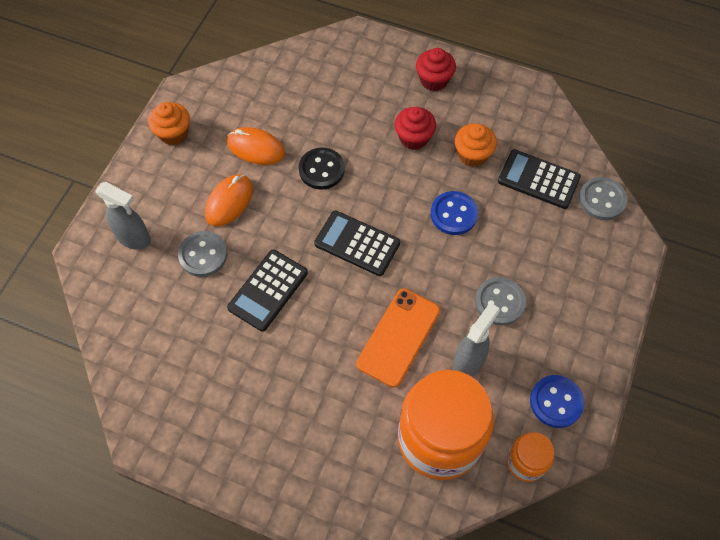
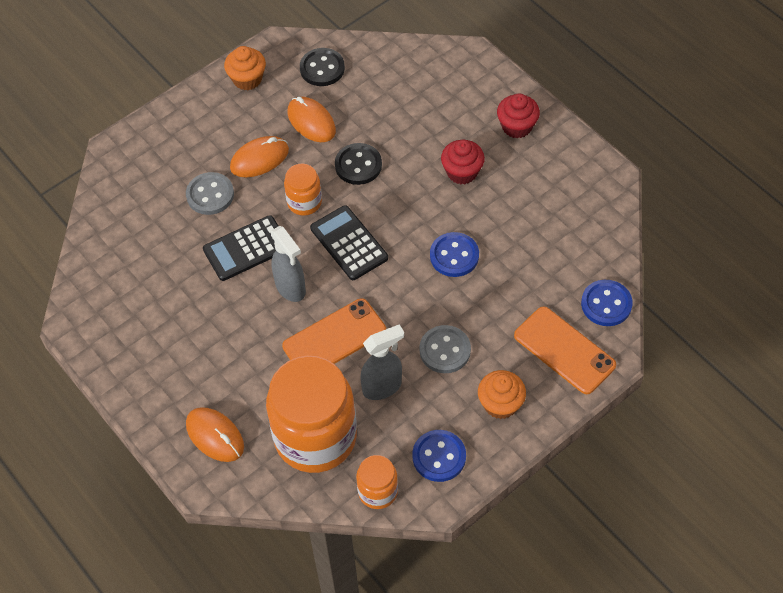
camera: 30 degrees right, 5 degrees down
(134, 238) = (161, 156): grey spray bottle -> grey spray bottle (290, 288)
(236, 97) = (322, 68): none -> black button
(294, 224) = (304, 202): none -> orange jar
(348, 485) = (215, 436): none -> orange mouse
(472, 155) = (508, 210): orange cupcake -> orange cupcake (500, 404)
(538, 179) = (556, 259): black calculator -> none
(595, 255) = (564, 350): none -> orange phone
(602, 200) = (606, 304): grey button -> blue button

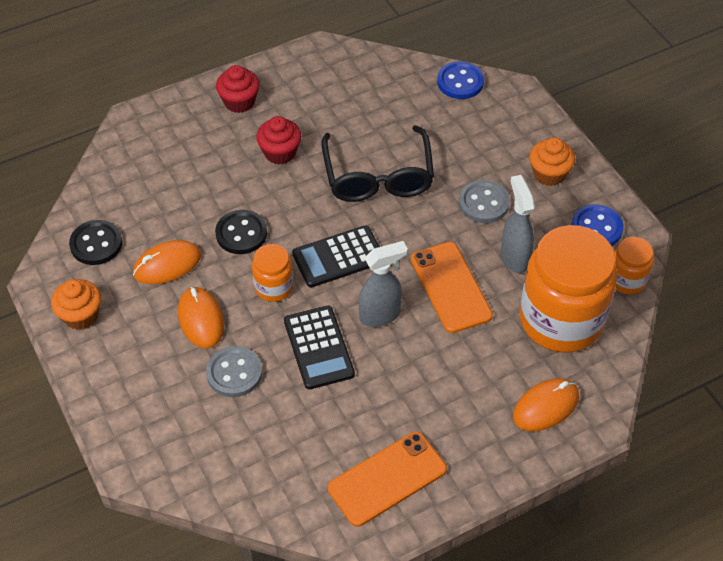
camera: 80 degrees left, 5 degrees down
(454, 256) = (378, 177): blue button -> black glasses
(564, 350) = (502, 119): orange phone -> orange phone (387, 478)

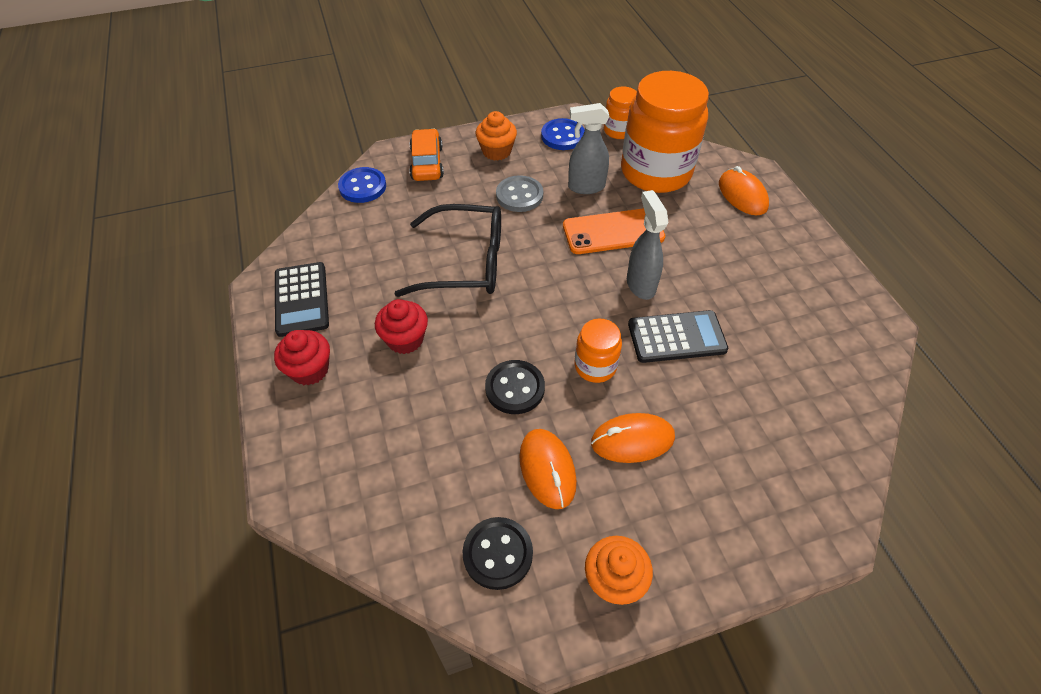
camera: 80 degrees left, 0 degrees up
(234, 373) = (706, 414): grey button -> none
(338, 257) = (564, 307): black calculator -> black calculator (301, 299)
(387, 478) = (823, 305): orange phone -> none
(510, 121) = (427, 163): none -> orange car

